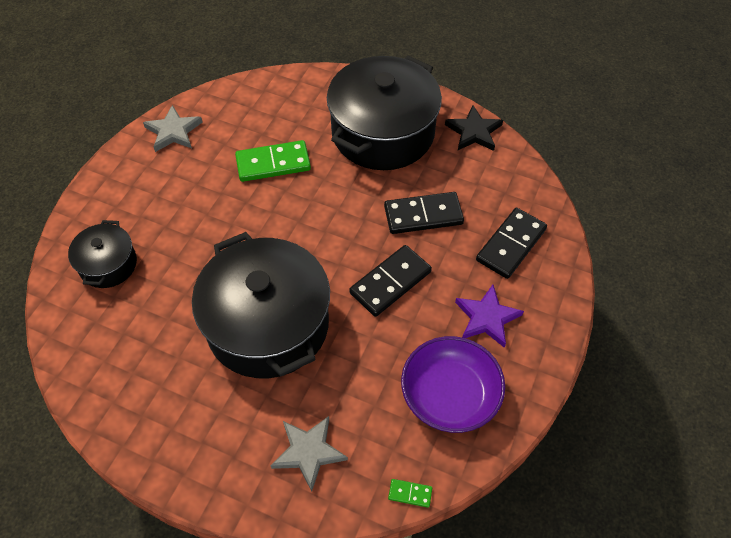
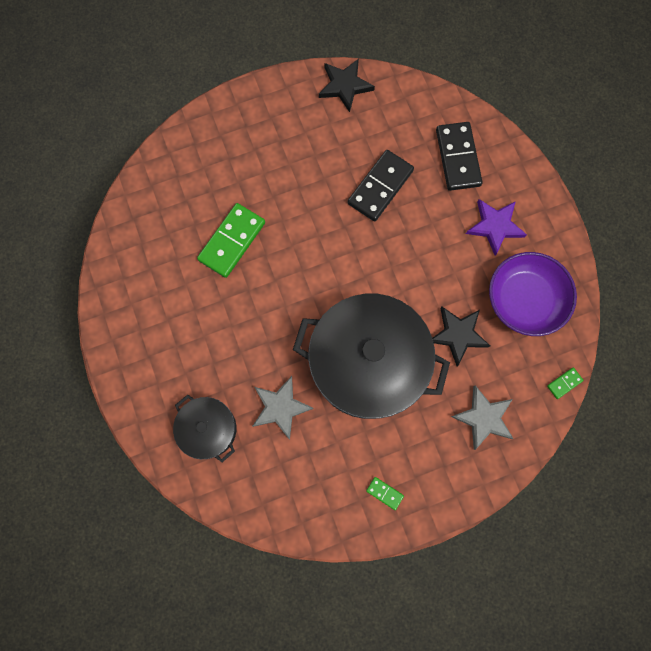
camera: 45 degrees left, 20 degrees up
(165, 429) = (384, 493): none -> green domino
(173, 131) = (124, 284): grey star -> grey star (280, 407)
(362, 369) = (458, 335): none -> black star
(383, 133) = (282, 144): black pot -> none
(390, 282) = (411, 258): black domino -> none

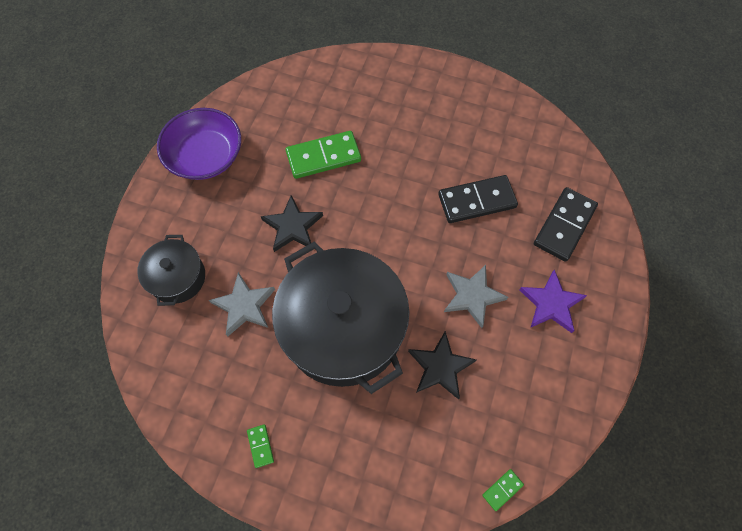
camera: 40 degrees right, 10 degrees down
(345, 86) = (513, 108): black star -> black star (292, 226)
(483, 418) = (401, 456): grey star -> grey star (472, 296)
(524, 300) = (526, 385): purple bowl -> purple bowl (205, 156)
(564, 383) = (502, 490): green domino -> green domino turned 45 degrees counterclockwise

